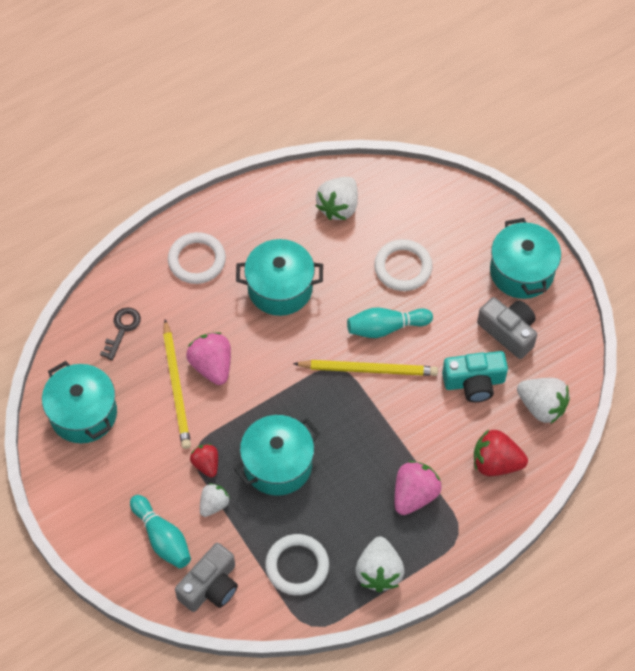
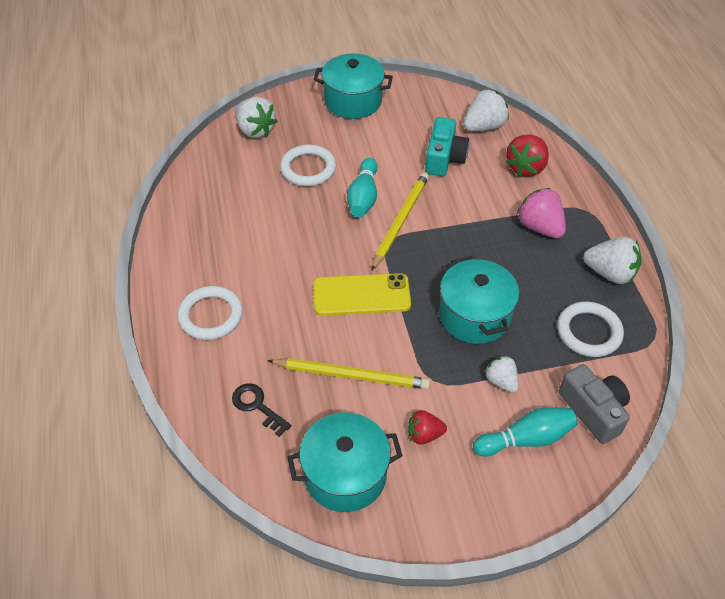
camera: 70 degrees left, 10 degrees down
(206, 464) = (453, 375): red strawberry -> red strawberry (424, 434)
(212, 366) = (341, 338): pink strawberry -> none
(265, 366) = (361, 295): none -> yellow phone
(280, 288) = (281, 259): turquoise pot -> none
(338, 207) = (219, 192): white strawberry -> white strawberry (255, 130)
(508, 332) = (406, 125): grey camera -> none

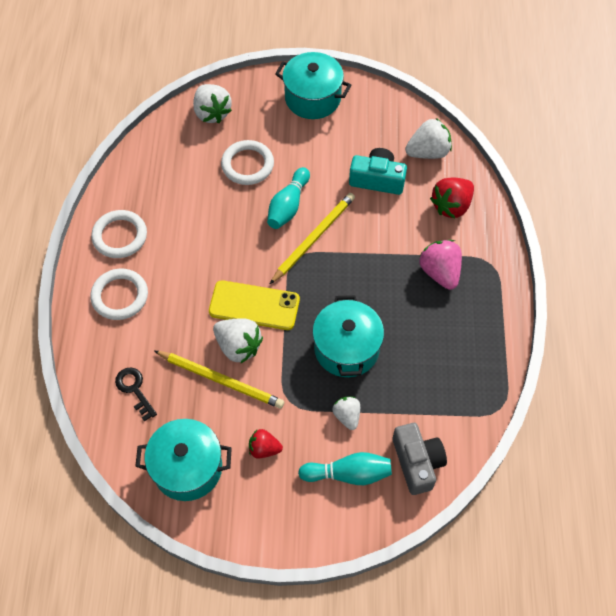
camera: 15 degrees right, 10 degrees up
(444, 158) = (377, 179): turquoise camera -> turquoise camera turned 105 degrees counterclockwise
(589, 332) = (443, 388): white ring -> white ring (120, 236)
(610, 273) = (486, 334): white strawberry -> white strawberry (238, 346)

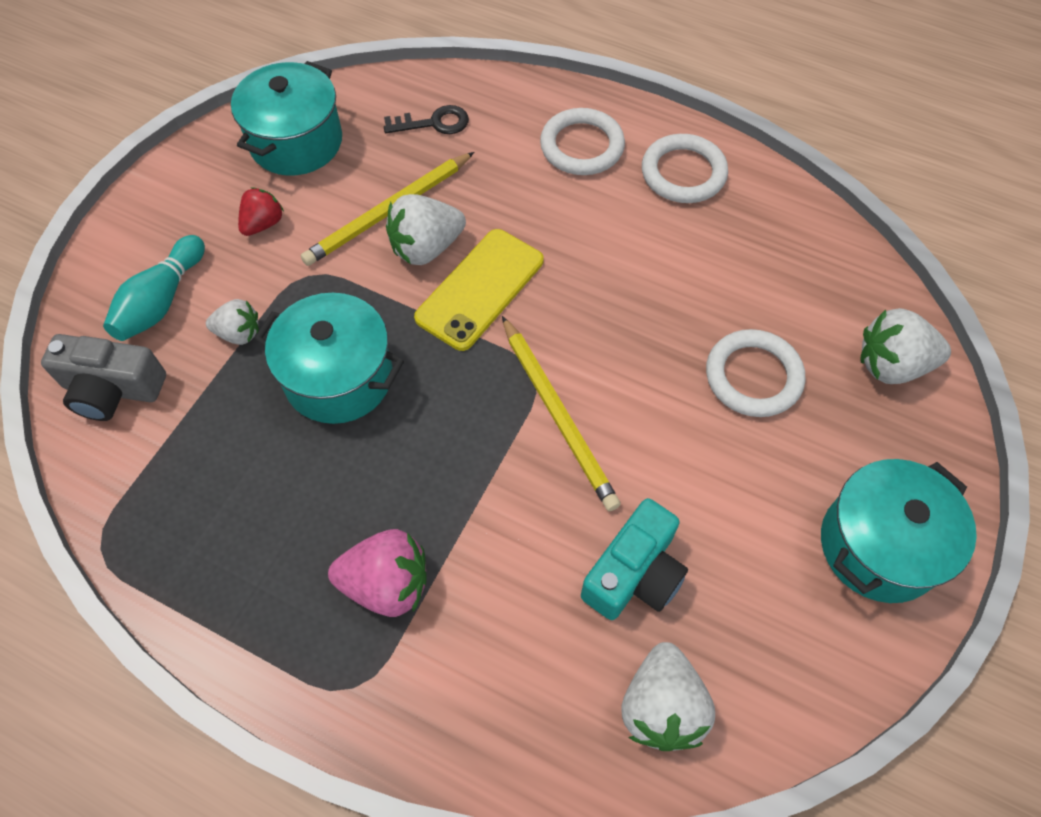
camera: 115 degrees right, 0 degrees up
(288, 206) = (640, 403): turquoise bowling pin -> none
(451, 206) = (512, 683): red strawberry -> none

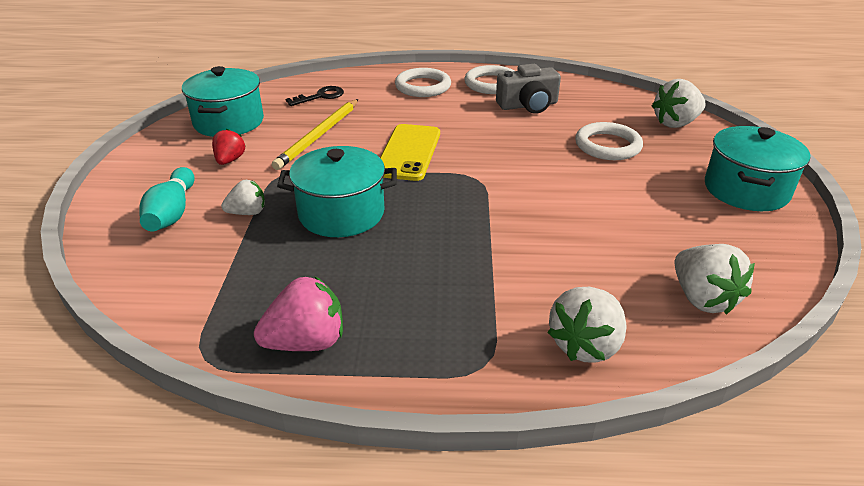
camera: 25 degrees left, 25 degrees down
(113, 389) = (158, 267): grey camera -> grey camera (528, 105)
(387, 584) = (461, 302): pink strawberry -> pink strawberry (306, 342)
(426, 248) = (357, 144): white strawberry -> white strawberry (585, 345)
(558, 415) = (508, 190): yellow pencil -> none
(634, 573) = (623, 244): turquoise camera -> none

